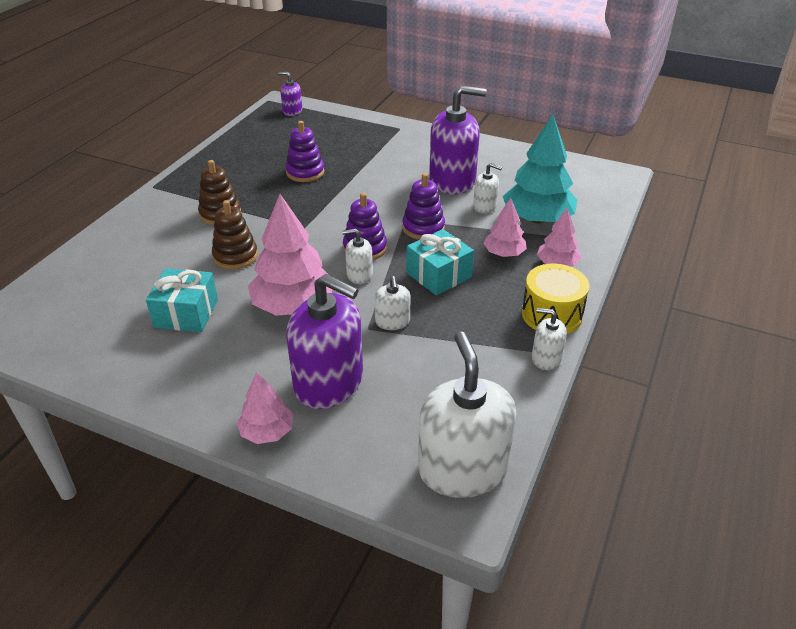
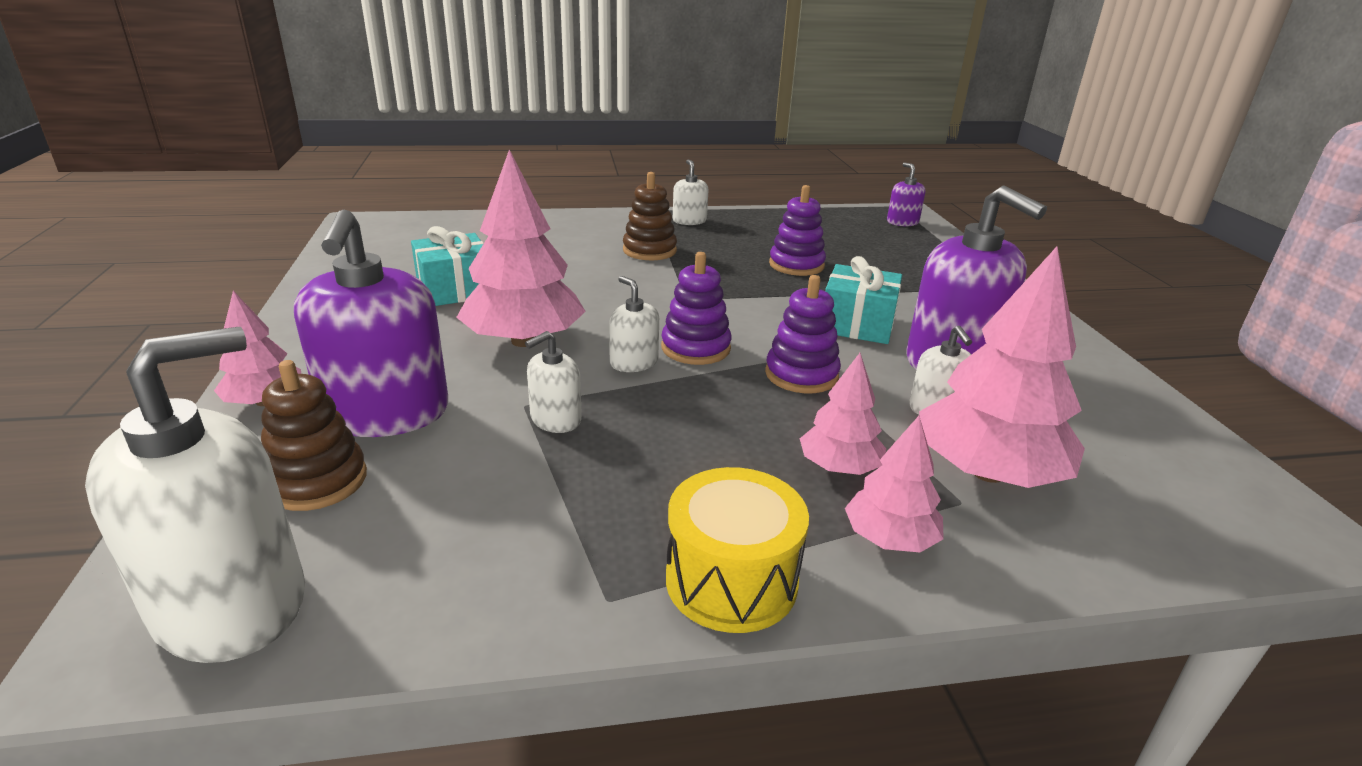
camera: 55 degrees right, 10 degrees down
(235, 256) = (583, 281): brown stacking toy -> brown stacking toy (317, 481)
(439, 275) = (706, 423): turquoise gift -> turquoise gift (857, 324)
(537, 219) = (988, 472): turquoise tree -> pink tree
(546, 358) = (593, 614): white soap dispenser -> white soap dispenser (689, 221)

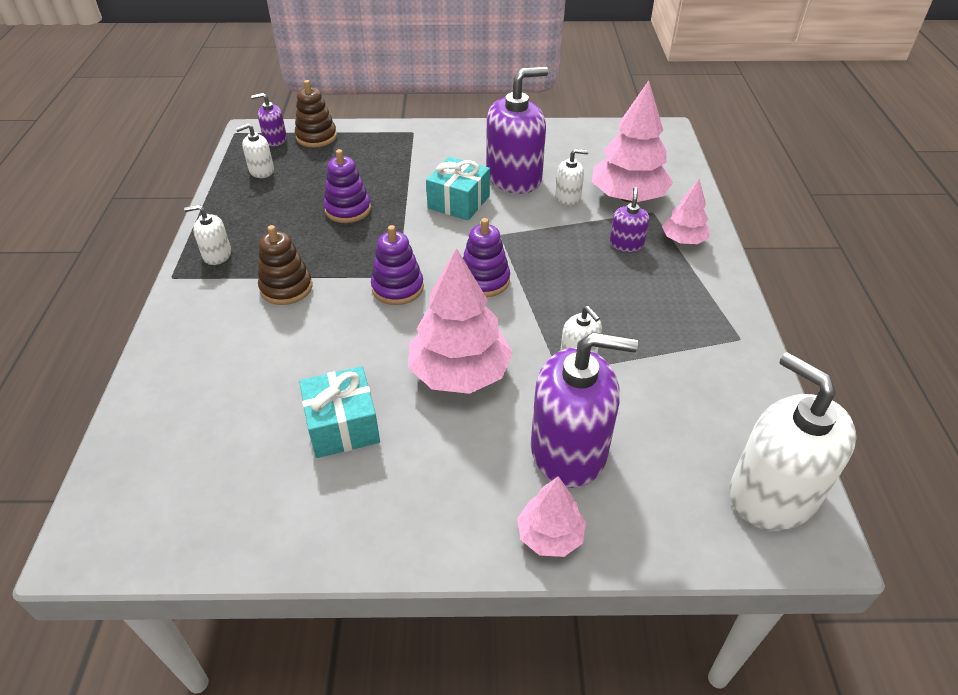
camera: 80 degrees left, 15 degrees up
(317, 481) = (656, 476): brown stacking toy -> brown stacking toy (316, 137)
(634, 362) = (502, 313): white soap dispenser -> white soap dispenser (261, 171)
(731, 580) = (720, 295): yellow drum -> none
(801, 375) = (526, 239): purple stacking toy -> purple stacking toy (397, 288)
(839, 467) = (626, 244): pink tree -> purple soap dispenser

